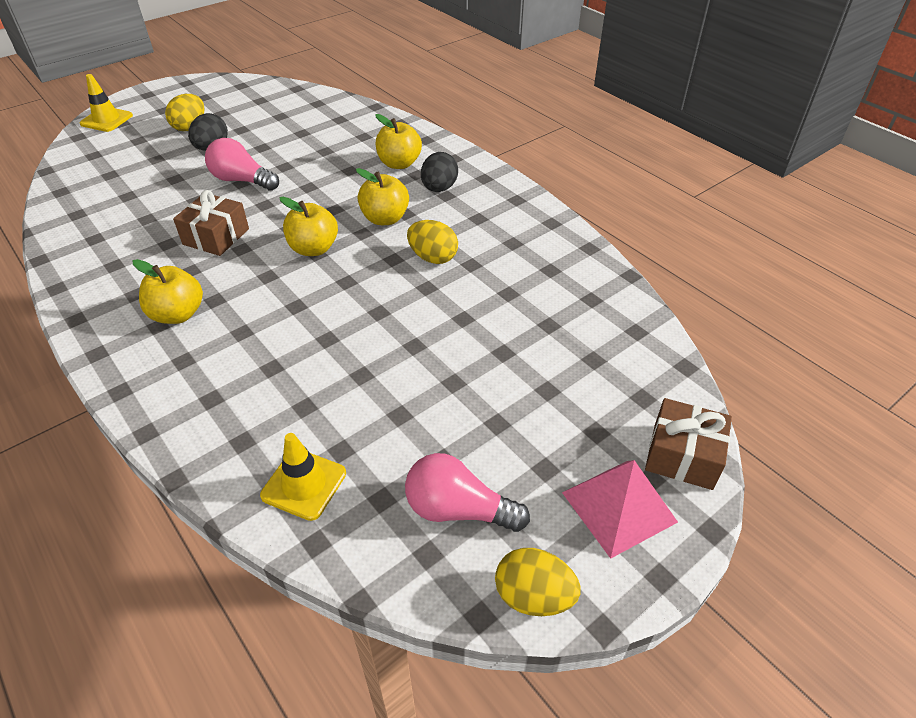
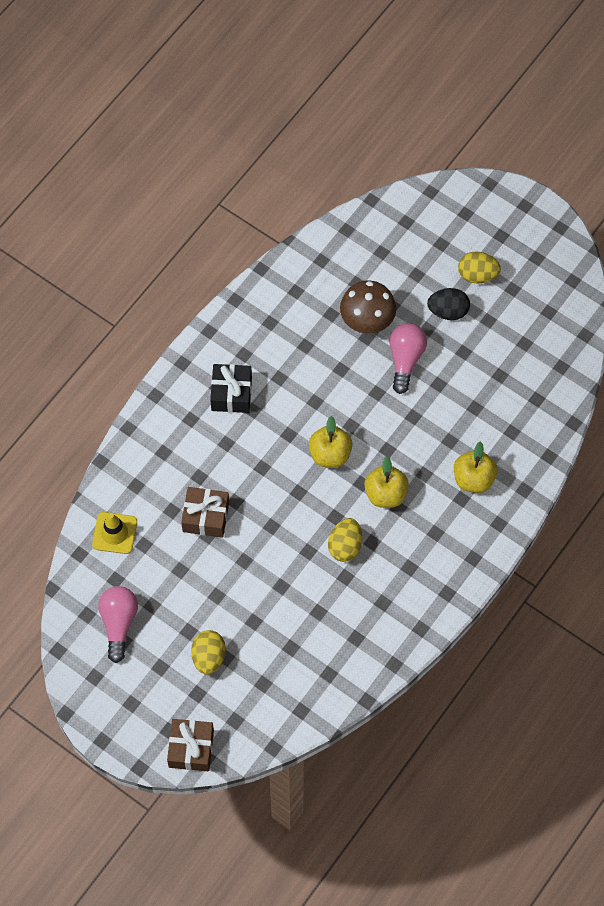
camera: 75 degrees right, 20 degrees up
(106, 120) = (466, 198): yellow traffic cone -> none
(178, 314) = (231, 394): yellow apple -> black gift
(179, 197) = (367, 323): none -> brown mushroom
(216, 236) = (323, 376): brown gift -> brown gift (206, 517)
(439, 188) = (444, 524): black egg -> none
(533, 596) = (75, 675): yellow egg -> yellow egg (209, 657)
(619, 506) = (143, 713): pink pyramid -> none

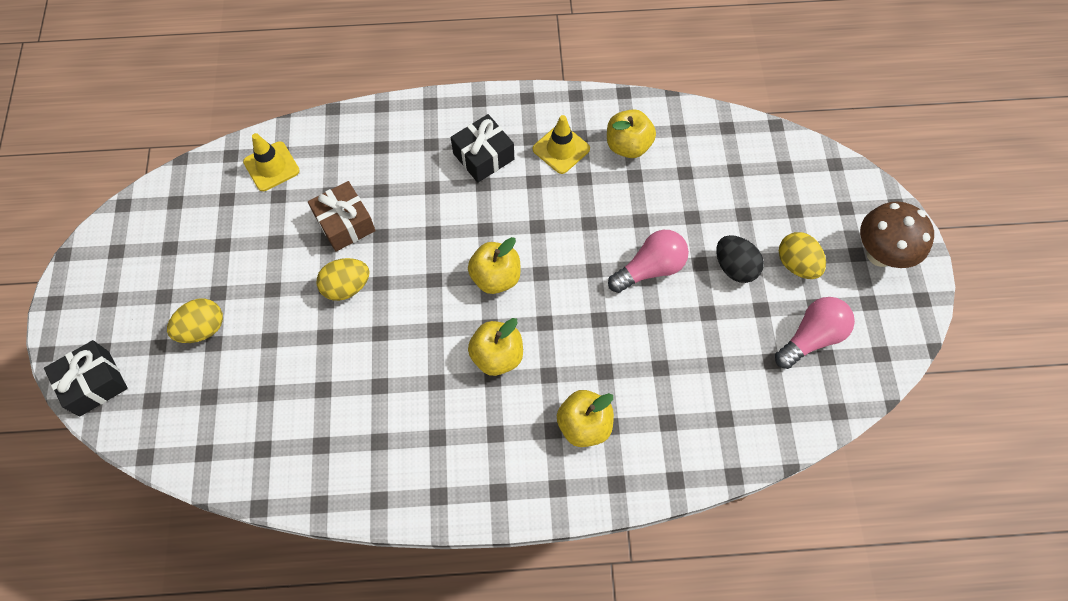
camera: 50 degrees right, 0 degrees up
(119, 623) = (184, 232): pink light bulb -> pink light bulb (811, 337)
(191, 748) = (94, 383): brown gift -> black gift
(270, 342) = (561, 149): none -> yellow traffic cone
(305, 300) = (628, 146): none -> yellow apple
(345, 546) = (412, 361): yellow egg -> yellow egg (347, 287)
(367, 323) = (655, 209): brown mushroom -> brown mushroom (880, 254)

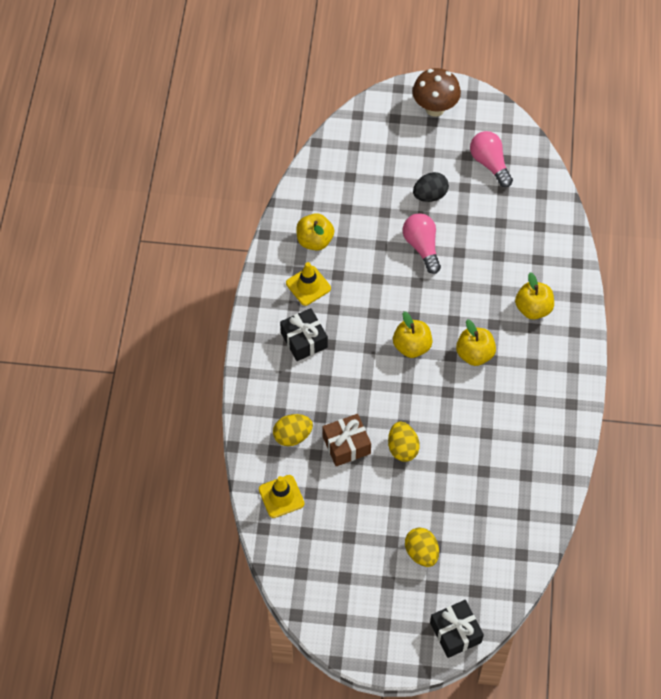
camera: 80 degrees left, 5 degrees down
(796, 264) = (434, 158): yellow egg -> yellow egg (292, 436)

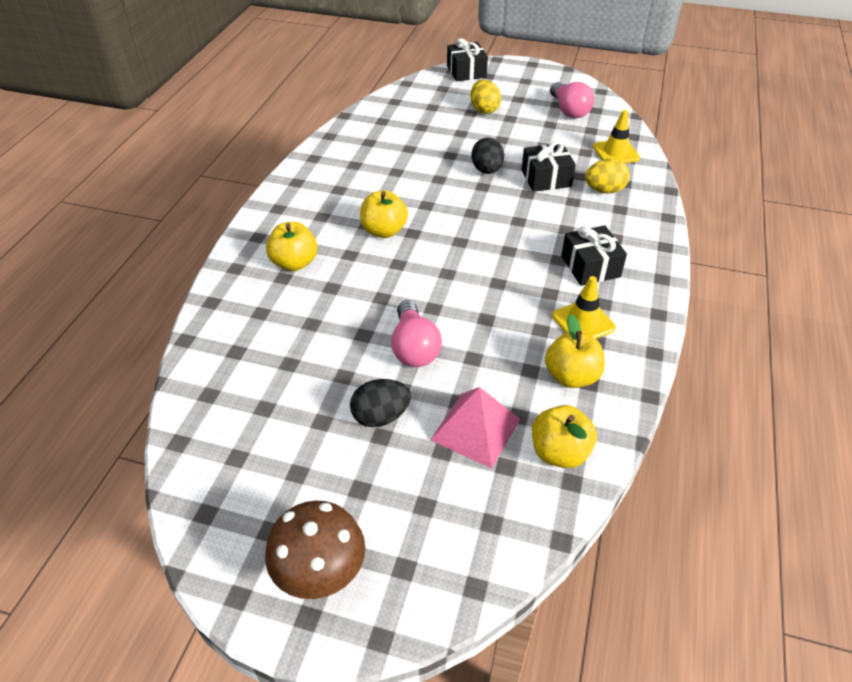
camera: 170 degrees left, 15 degrees down
(346, 445) = (546, 178): brown gift -> black gift
(371, 196) = (475, 429): none -> pink pyramid
(402, 448) = (487, 170): yellow egg -> black egg
(412, 346) = (456, 246): yellow apple -> yellow apple (559, 452)
(490, 164) = (265, 452): pink light bulb -> pink light bulb (569, 110)

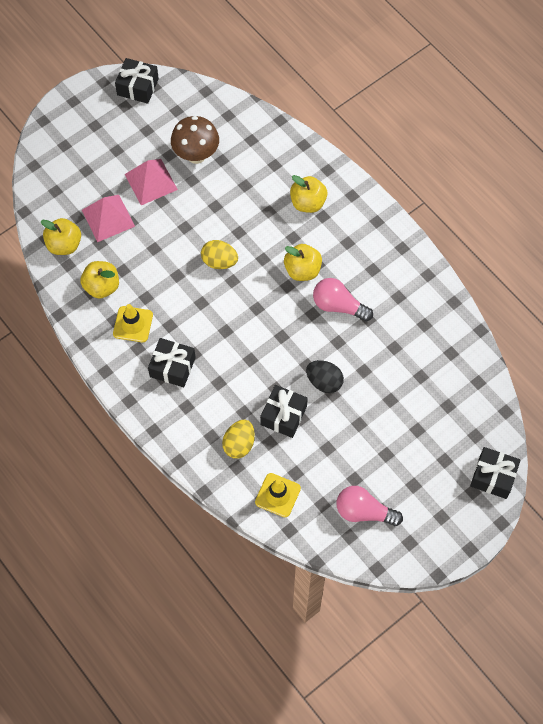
camera: 125 degrees right, 20 degrees up
(219, 535) = (138, 87): none -> black gift
(321, 576) = (86, 114): brown mushroom -> brown mushroom (196, 155)
(381, 416) = (151, 182): black egg -> pink pyramid
(414, 347) = (185, 224): pink light bulb -> pink light bulb (338, 306)
(484, 110) = (414, 443): yellow egg -> yellow egg (219, 261)

